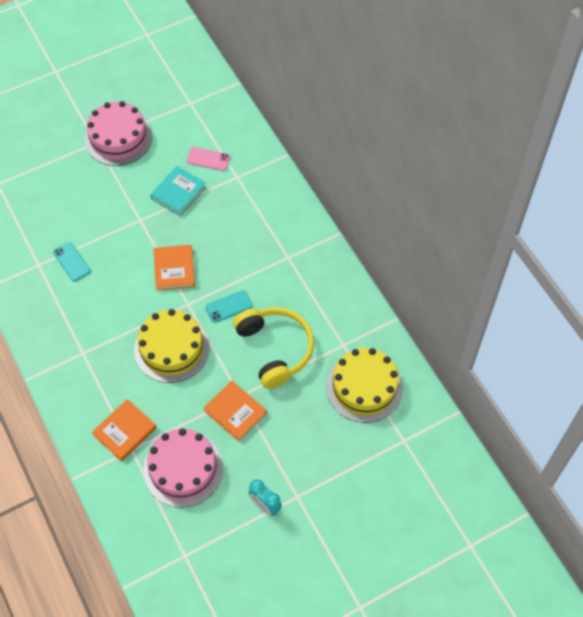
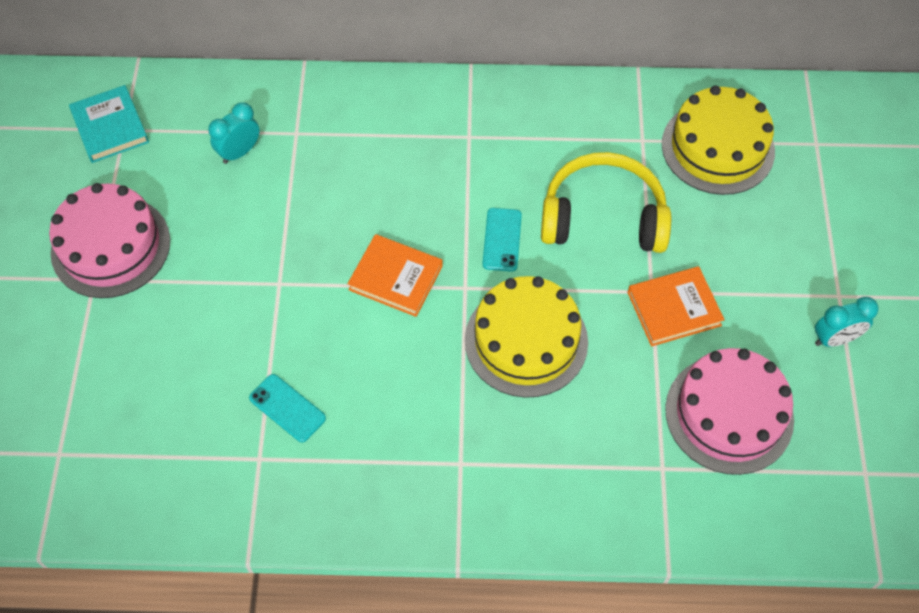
camera: 60 degrees left, 0 degrees up
(71, 262) = (287, 408): turquoise phone -> turquoise phone turned 45 degrees clockwise
(125, 431) = (628, 464): orange book -> none
(178, 193) = (269, 214): turquoise book -> turquoise book (110, 127)
(208, 159) = (239, 152): pink phone -> turquoise clock

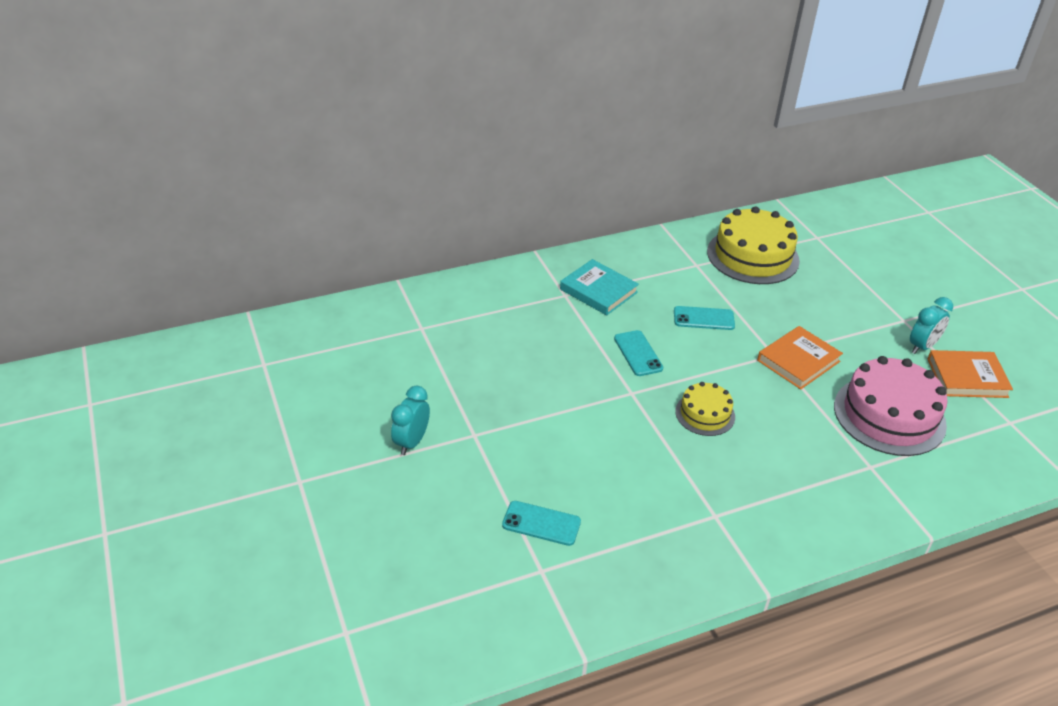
camera: 25 degrees left, 20 degrees down
(110, 127) = (249, 365): turquoise book -> turquoise book (598, 291)
(111, 246) = (301, 451): pink cake -> none
(239, 152) = (380, 353): turquoise clock -> turquoise clock (411, 442)
(395, 278) = (571, 402): orange book -> orange book (967, 378)
(526, 341) = (705, 414): yellow cake -> yellow cake, size x0.54
(603, 217) = (703, 318): yellow headphones -> turquoise phone

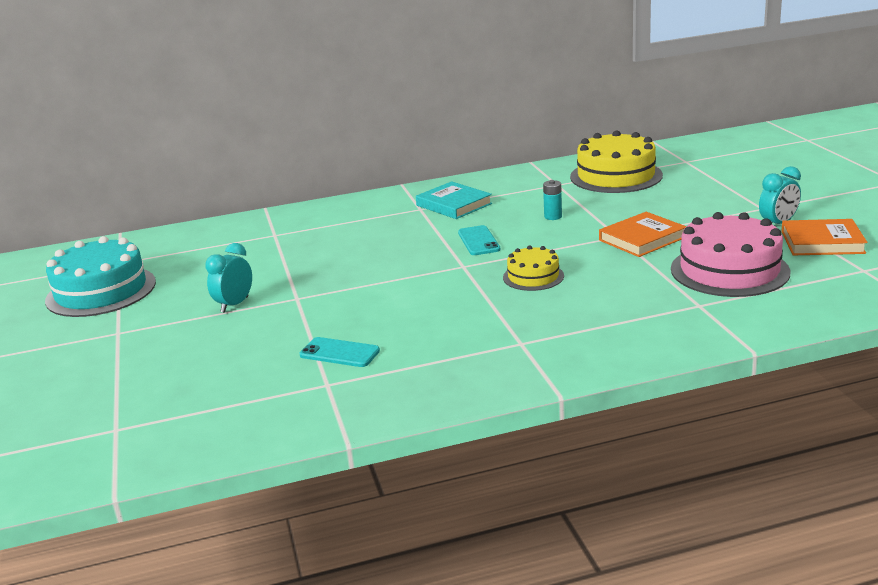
camera: 10 degrees right, 15 degrees down
(259, 412) = (101, 291): none -> turquoise cake
(703, 318) = (553, 216): turquoise phone -> turquoise battery

